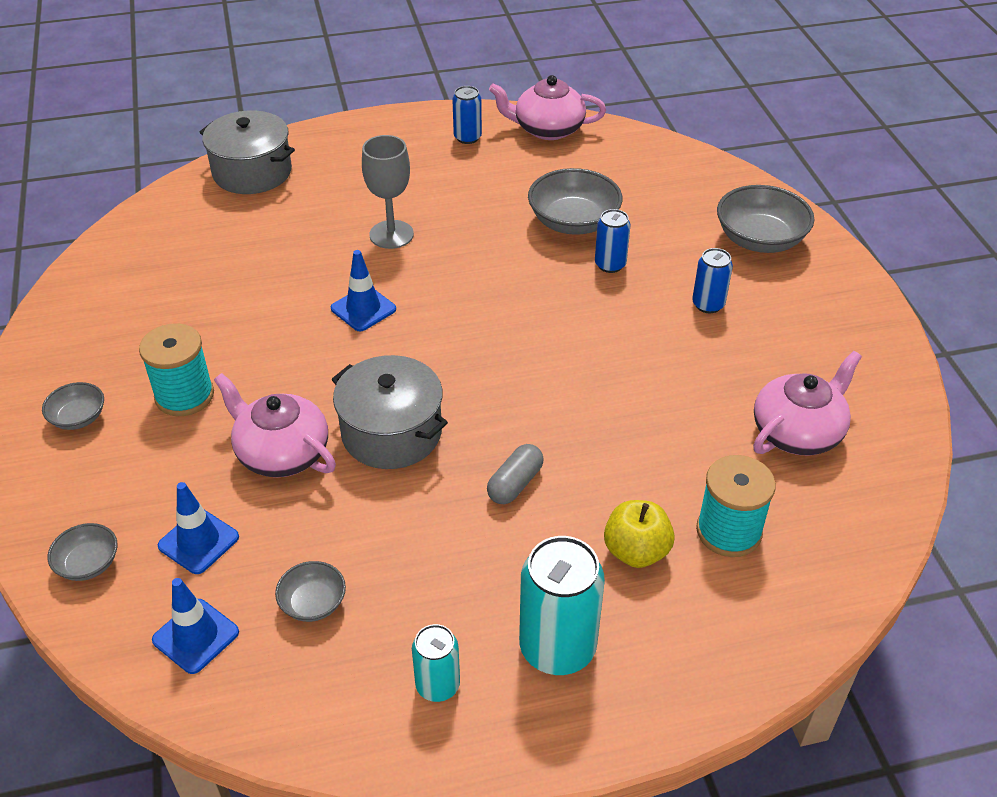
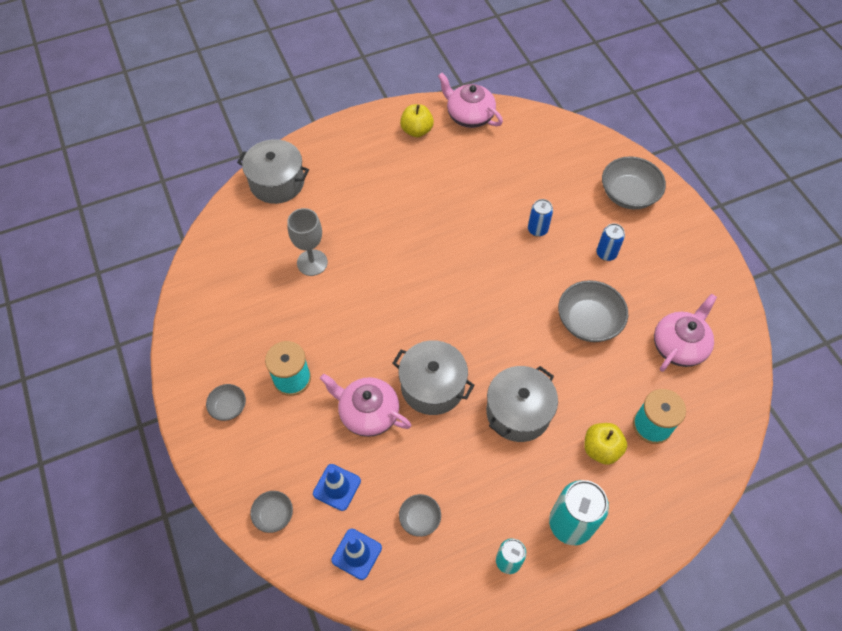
camera: 10 degrees left, 15 degrees up
(363, 309) = (387, 290): blue traffic cone -> none
(391, 234) = (388, 224): grey goblet -> grey goblet (312, 262)
(467, 137) = (416, 130): blue can -> yellow apple
(515, 484) = (518, 412): grey capsule -> grey pot
(547, 129) = (469, 115): pink teapot -> pink teapot turned 45 degrees clockwise
(573, 222) = (505, 196): grey bowl -> grey bowl (588, 321)

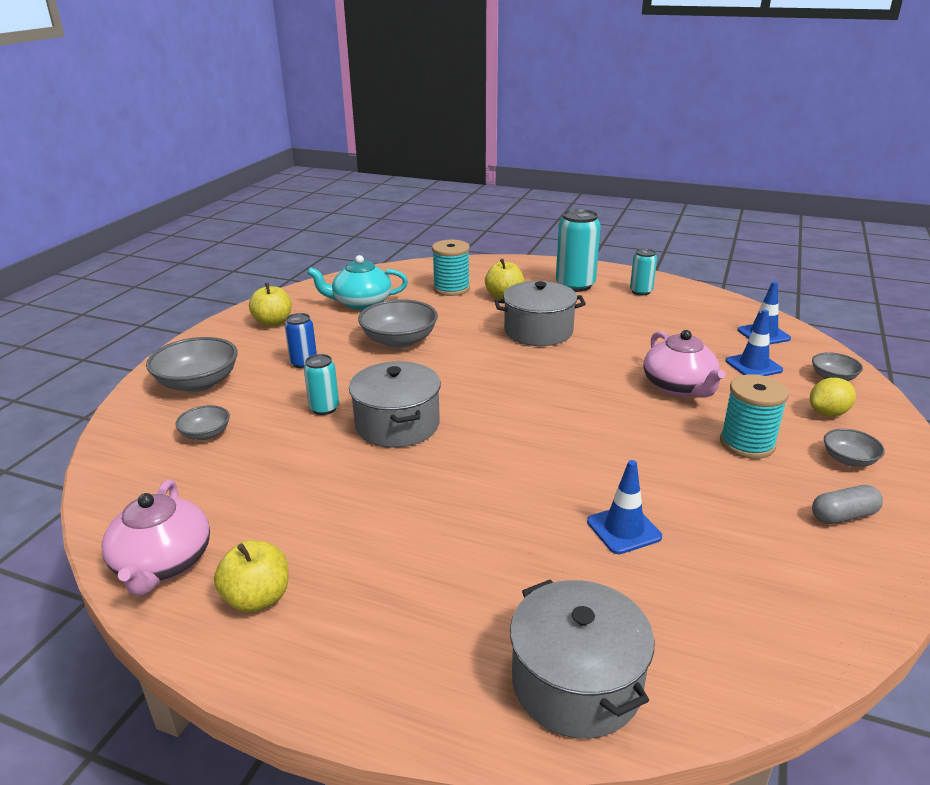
camera: 135 degrees left, 30 degrees down
(215, 350) = (843, 516): none -> grey capsule
(259, 455) = (828, 413): none -> yellow lemon
(312, 262) = (623, 529): grey goblet -> blue traffic cone
(420, 518) = (690, 327): grey bowl -> grey bowl (206, 434)
(432, 386) = (594, 373): grey pot -> grey pot (397, 425)
(537, 229) = (324, 408): blue can -> turquoise can
(679, 345) = (361, 303): pink teapot -> turquoise teapot
(690, 274) = (273, 322): none -> yellow apple

